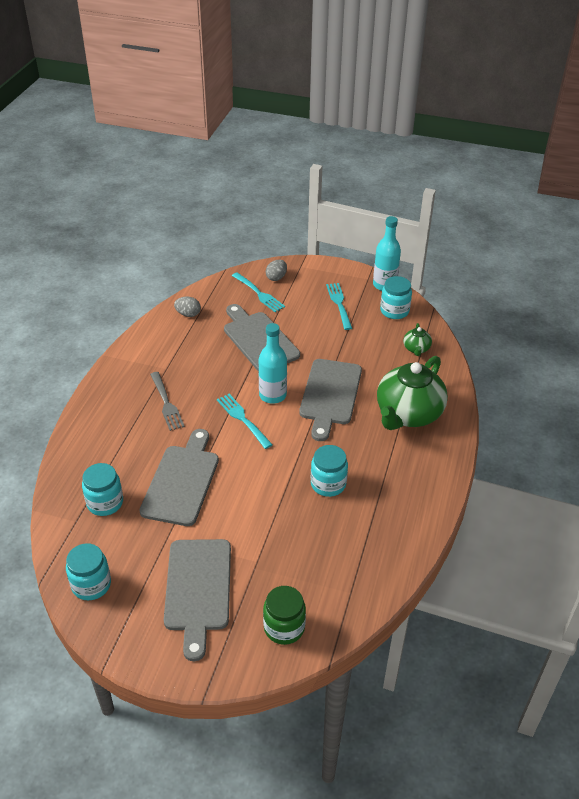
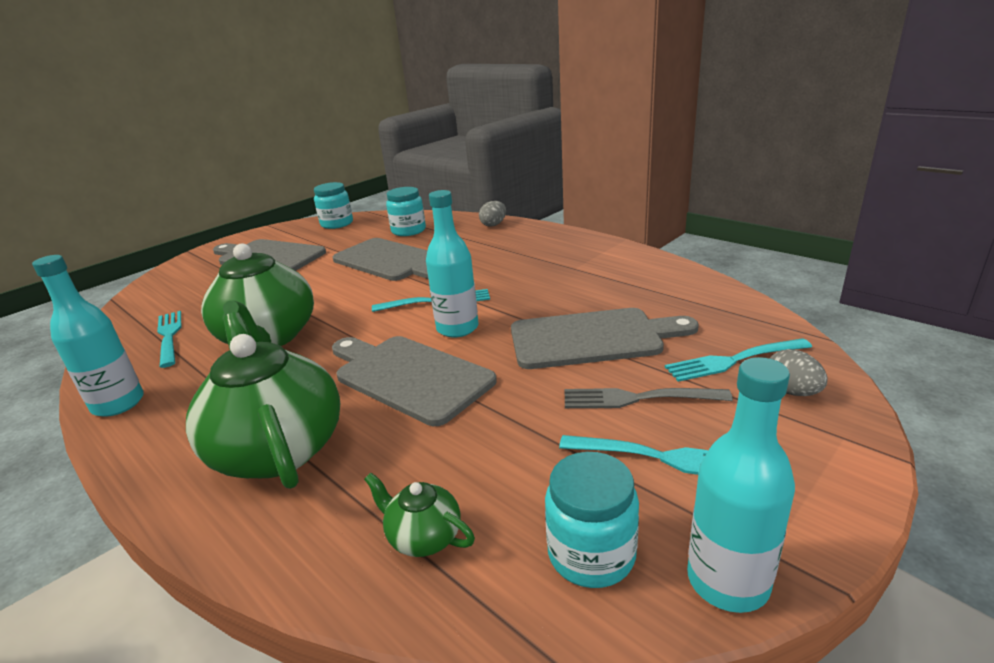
camera: 120 degrees right, 15 degrees down
(166, 403) = (511, 263): grey fork -> grey fork (639, 398)
(188, 314) = (690, 292): grey egg -> grey egg (493, 224)
(284, 627) = (174, 285): green jar -> none
(328, 484) = (268, 338): turquoise jar -> green teapot
(357, 548) = (169, 336): none -> turquoise fork
(427, 509) = (118, 404): none -> turquoise bottle

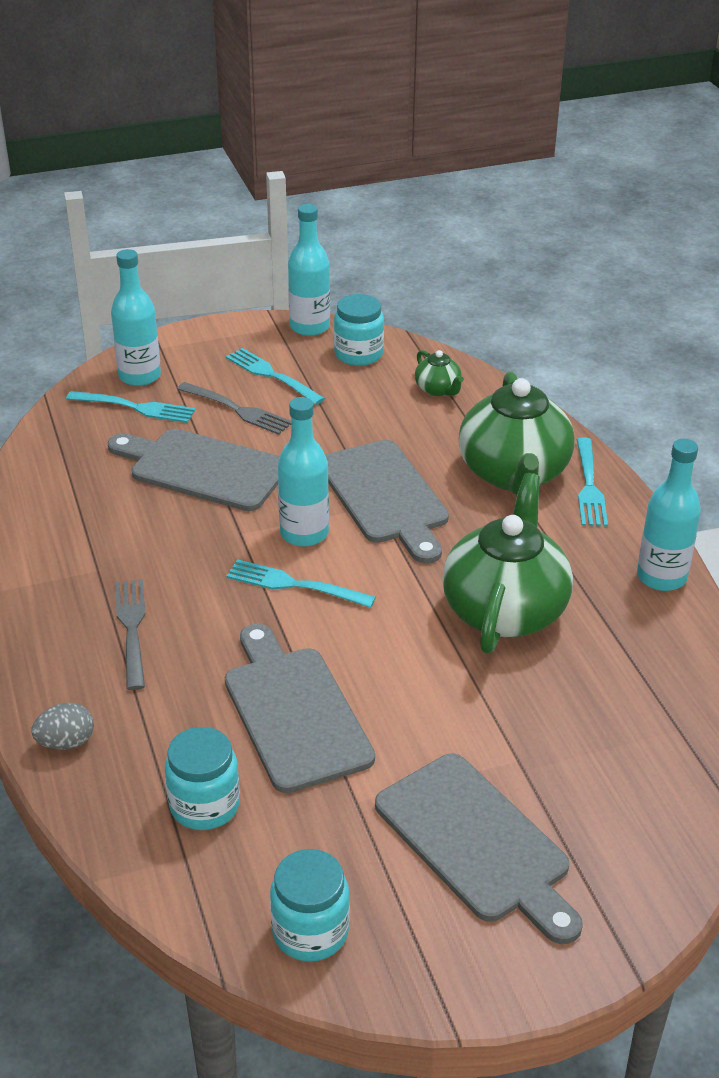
camera: 155 degrees left, 10 degrees up
(169, 336) = (627, 670): turquoise fork -> turquoise fork (589, 485)
(515, 257) = (132, 629): none -> grey fork
(791, 391) = (139, 376): grey egg -> turquoise bottle

